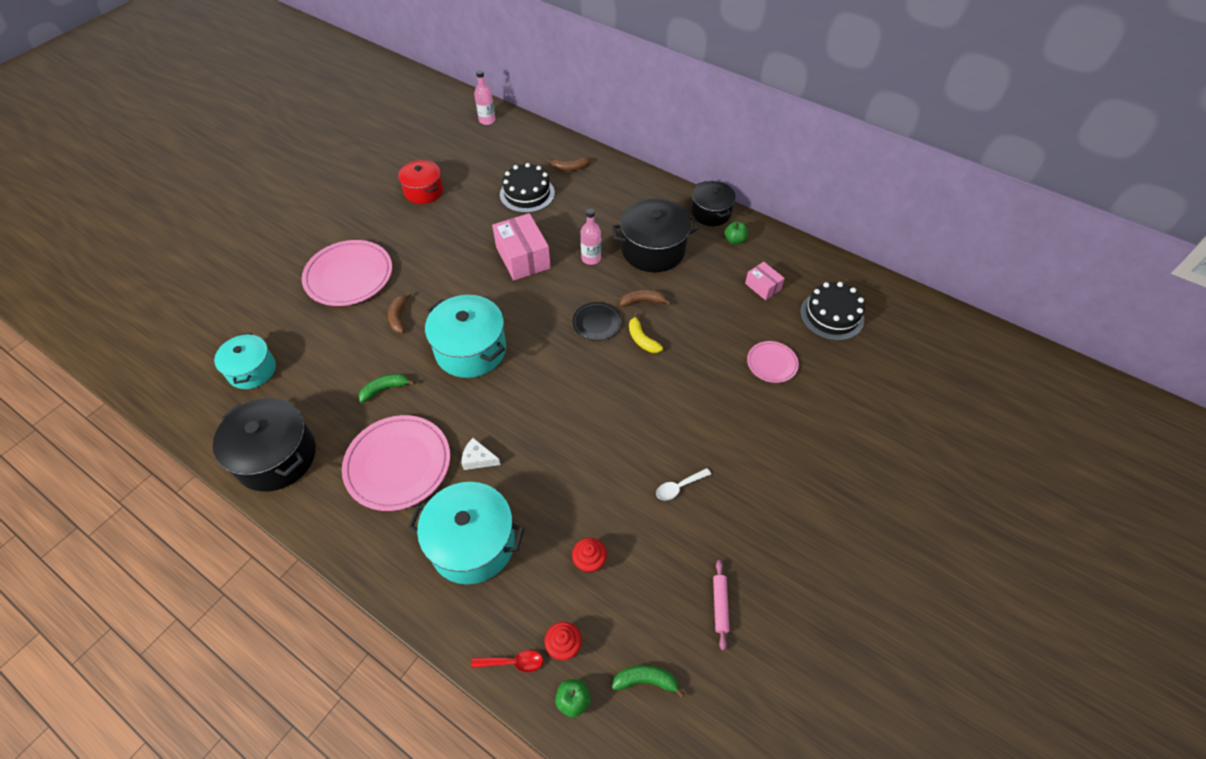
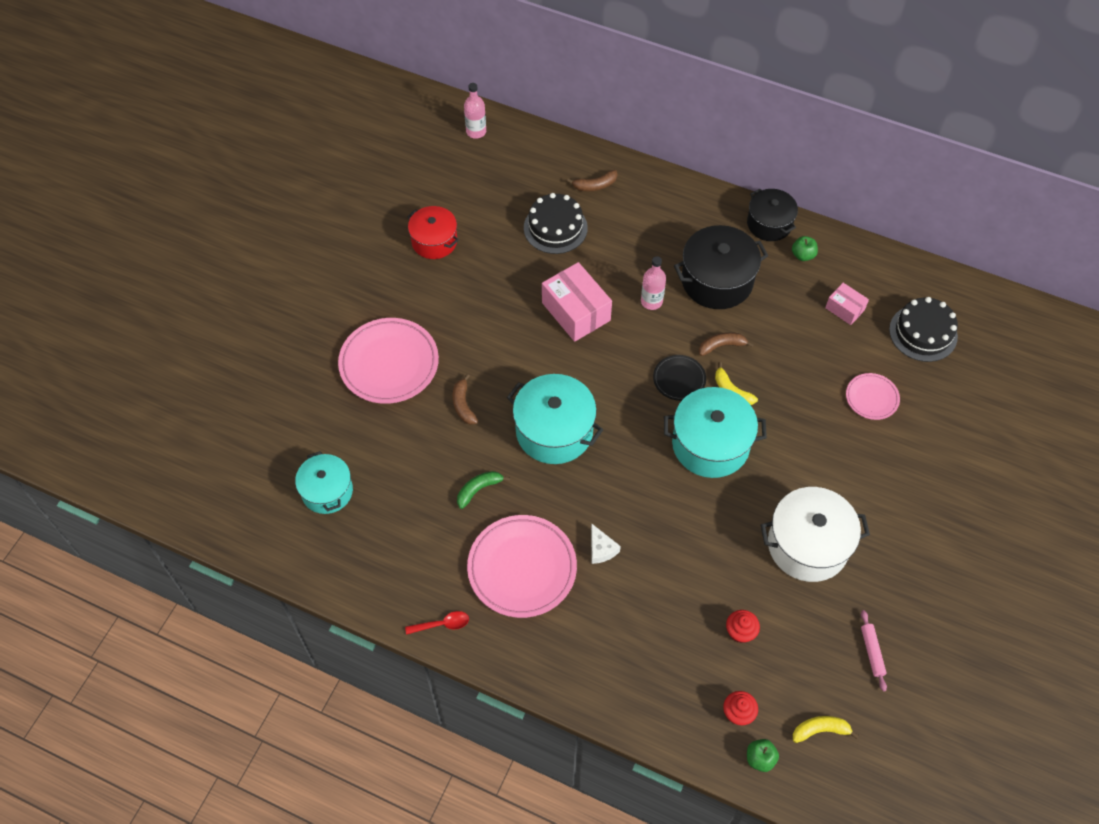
camera: 10 degrees left, 5 degrees up
(276, 457) = (393, 580): black pot -> none
(472, 543) = (623, 634): turquoise pot -> turquoise pot (710, 444)
(478, 459) = (601, 549): white cheese -> white cheese turned 120 degrees counterclockwise
(513, 662) = (696, 736): red spoon -> red spoon (442, 624)
(646, 680) = (820, 730): green banana -> yellow banana
(679, 487) = (808, 545): white spoon -> white pot

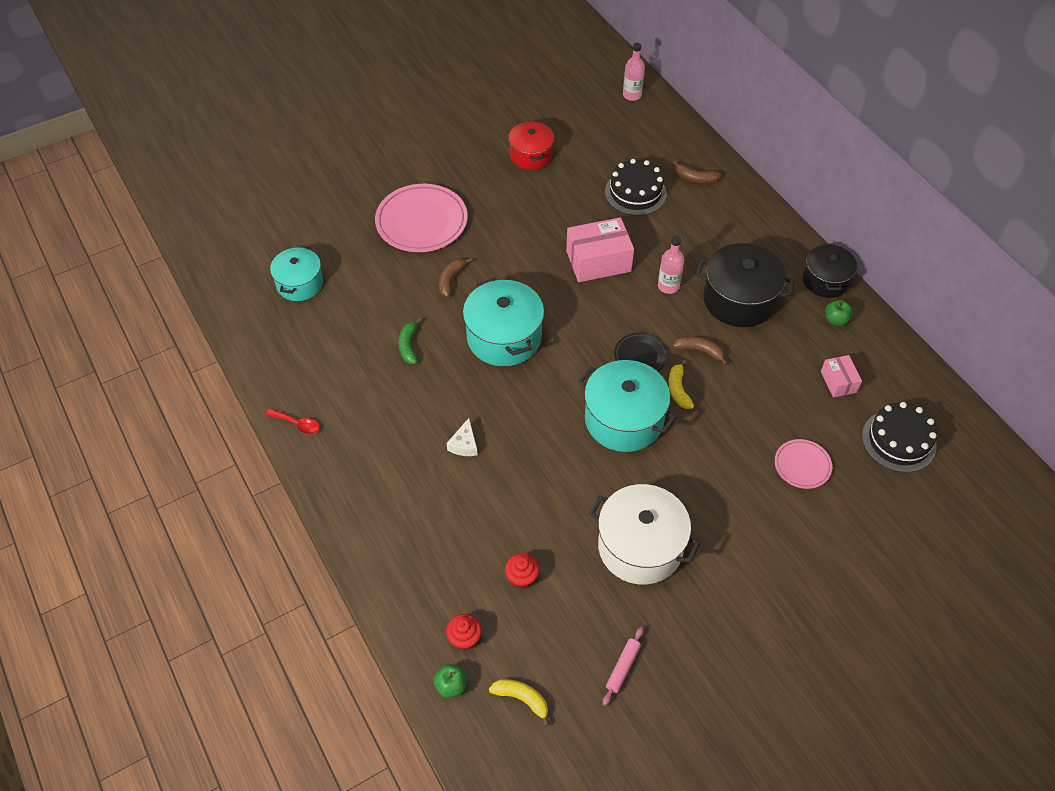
camera: 35 degrees right, 5 degrees down
(478, 489) = (409, 346): green banana -> green banana turned 90 degrees counterclockwise
(522, 568) = (391, 421): pink plate -> none
(576, 311) = (598, 261): pink box -> pink box turned 75 degrees clockwise

